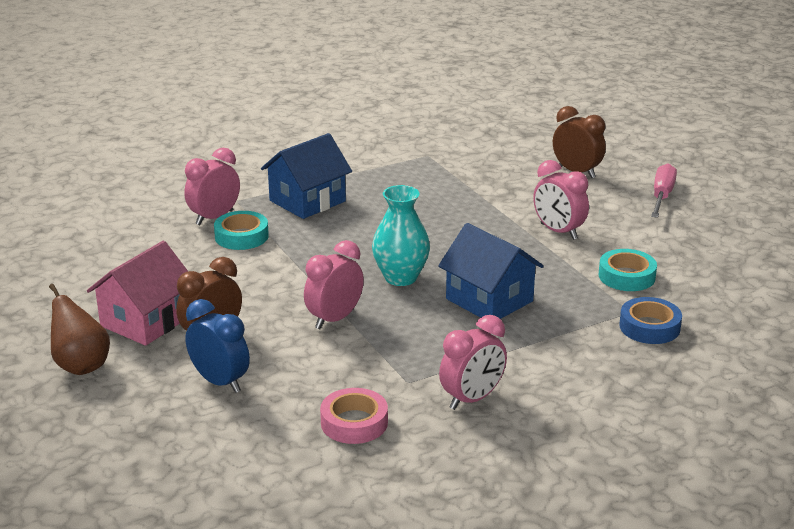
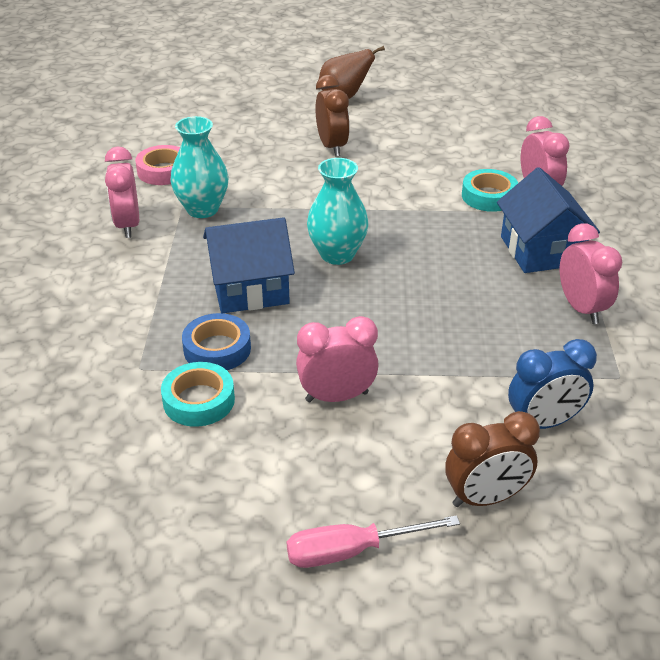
camera: 120 degrees right, 10 degrees up
(145, 321) = (380, 128): pink house -> none
(220, 382) = (270, 137): blue clock -> blue clock (543, 423)
(334, 319) = (303, 201): pink clock -> pink clock (581, 308)
(401, 368) = (202, 209): none -> turquoise vase
(649, 327) = (102, 366): blue tape -> blue tape (217, 349)
(662, 196) = (351, 551): pink screwdriver -> pink screwdriver turned 120 degrees clockwise

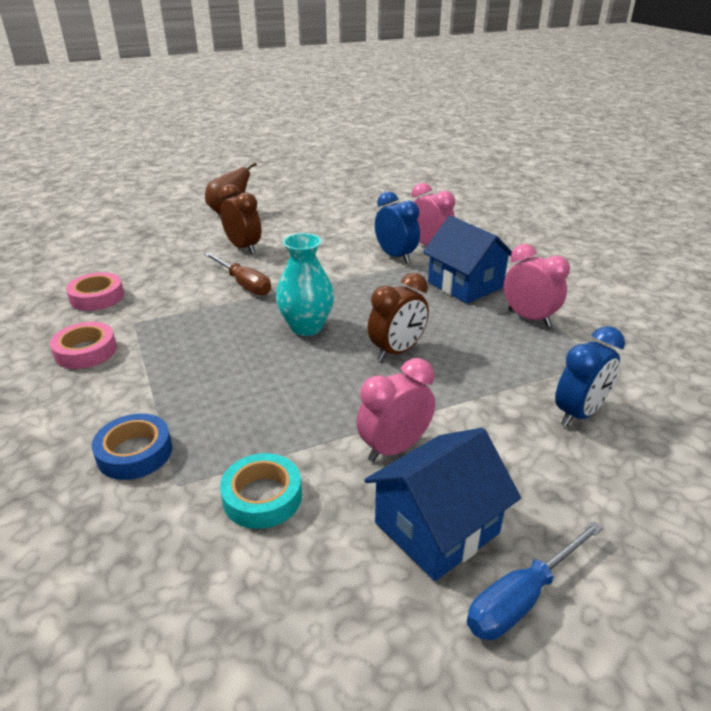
camera: 25 degrees left, 5 degrees down
(128, 225) = (86, 351): pink clock -> pink tape
(202, 209) = (155, 320): turquoise vase -> none
(217, 349) = (249, 439): blue tape -> blue tape (135, 453)
(250, 289) = (246, 376): blue house -> blue house (436, 528)
(306, 191) = (244, 284): none -> brown screwdriver
(351, 551) = (521, 598): pink screwdriver -> blue screwdriver
(485, 498) = (591, 495): brown clock -> brown clock (397, 351)
(489, 196) = (395, 256): turquoise tape -> blue clock

